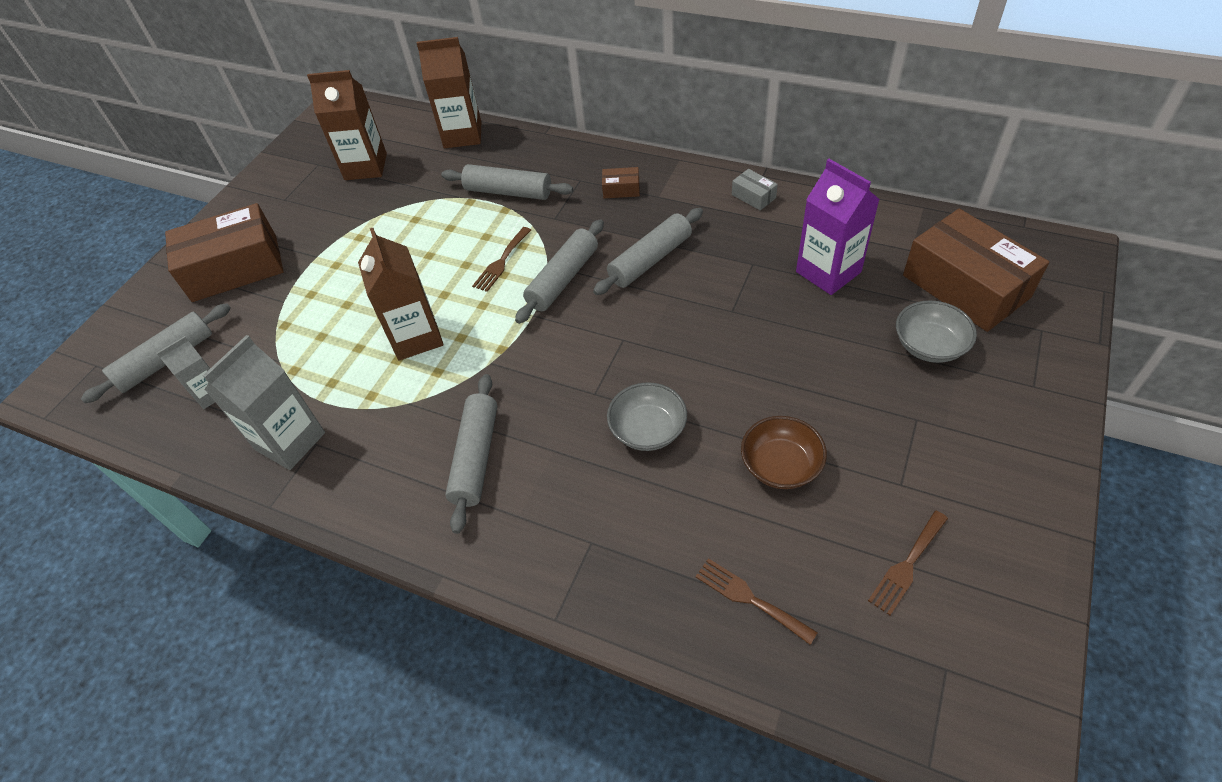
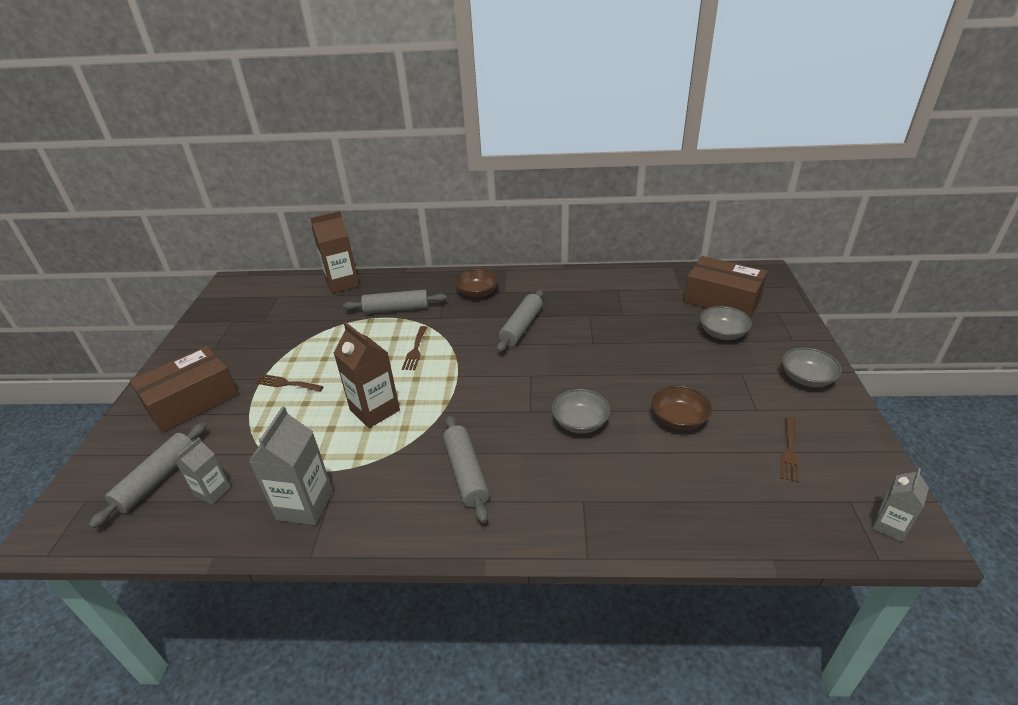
camera: 25 degrees left, 15 degrees down
(365, 167) = (274, 315): brown carton -> none
(563, 279) = (467, 350): grey rolling pin -> none
(621, 189) = (477, 293): brown box -> brown bowl
(749, 598) = (709, 501): brown fork -> brown fork (286, 384)
(753, 196) = (567, 280): grey box -> none
(828, 272) = (639, 309): purple carton -> none
(979, 726) = (890, 526): none -> grey carton
(1011, 458) = (806, 378): none -> grey bowl

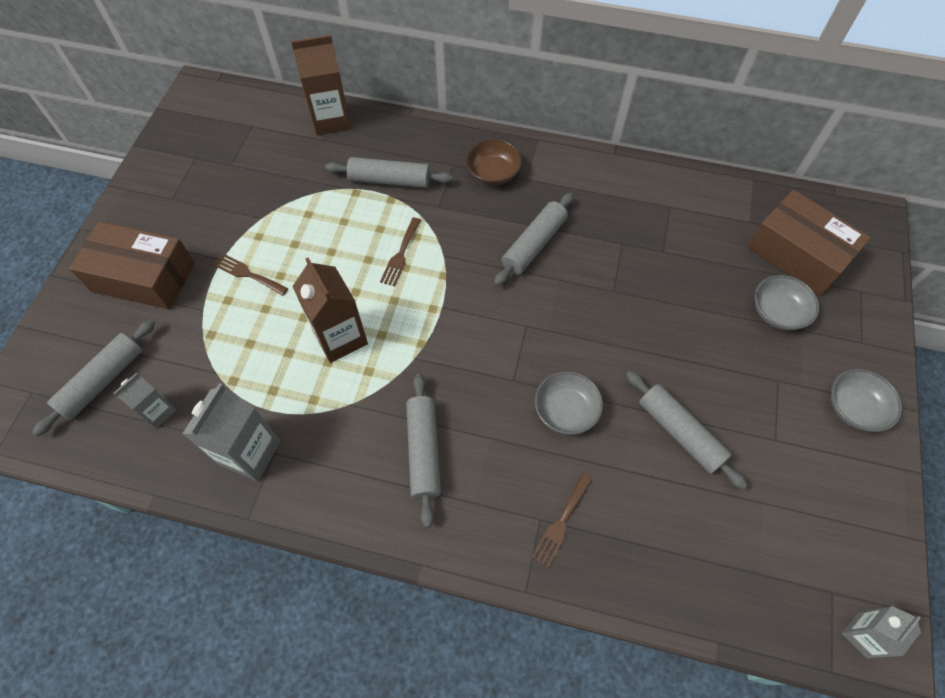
camera: 10 degrees right, 25 degrees up
(192, 401) = (143, 277): brown box -> brown box turned 45 degrees clockwise
(678, 419) = (680, 432): brown bowl -> grey rolling pin
(789, 451) = (791, 509): brown fork -> brown fork (561, 523)

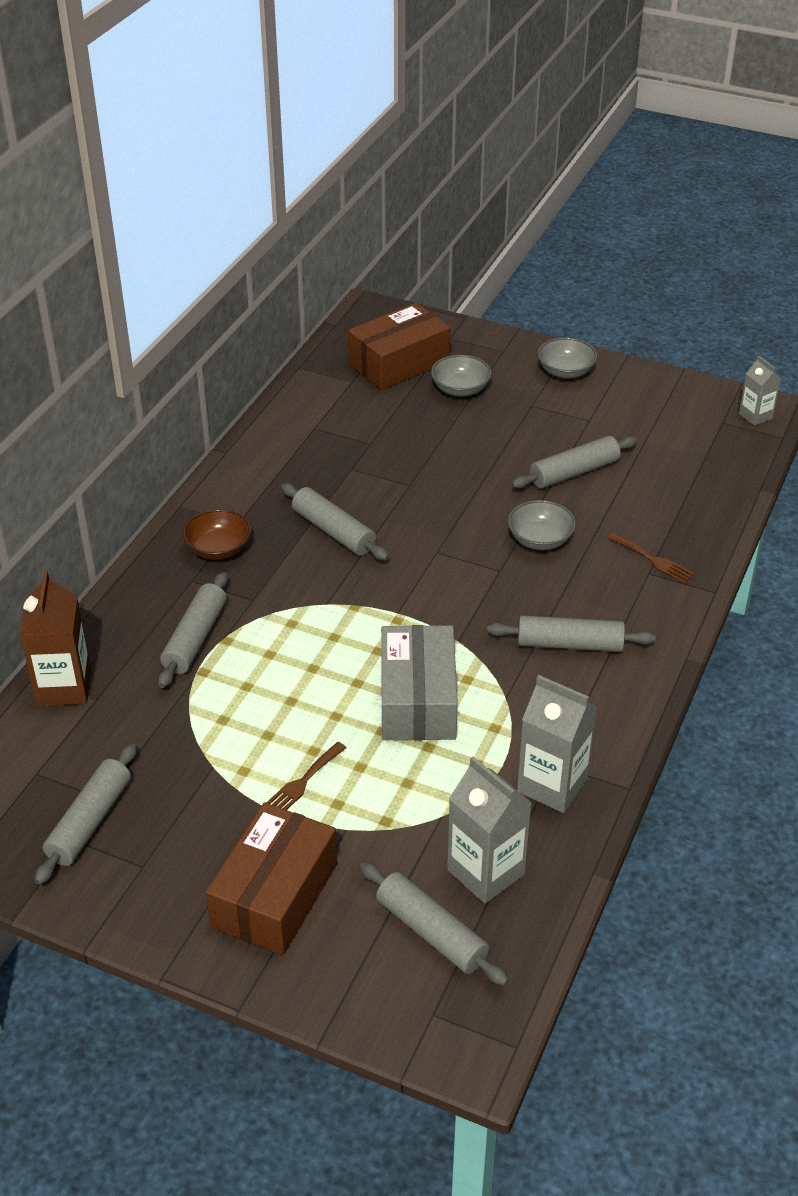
camera: 80 degrees left, 20 degrees down
(158, 411) = (485, 872): grey carton -> grey carton, size x1.70
(210, 163) = (90, 822): none -> grey rolling pin
(340, 337) = (418, 700): brown carton -> grey box
(400, 255) = (315, 639): brown fork -> none

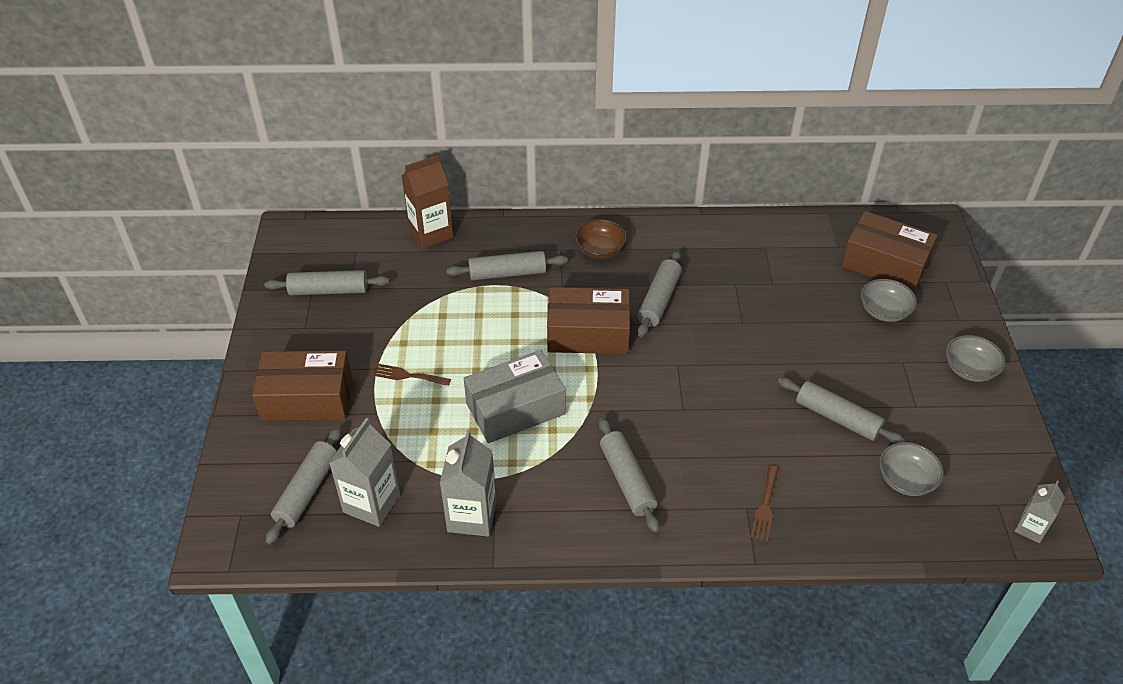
camera: 65 degrees right, 5 degrees up
(344, 603) = (588, 333): none -> brown box
(540, 539) = (736, 422): grey bowl -> grey bowl (906, 480)

